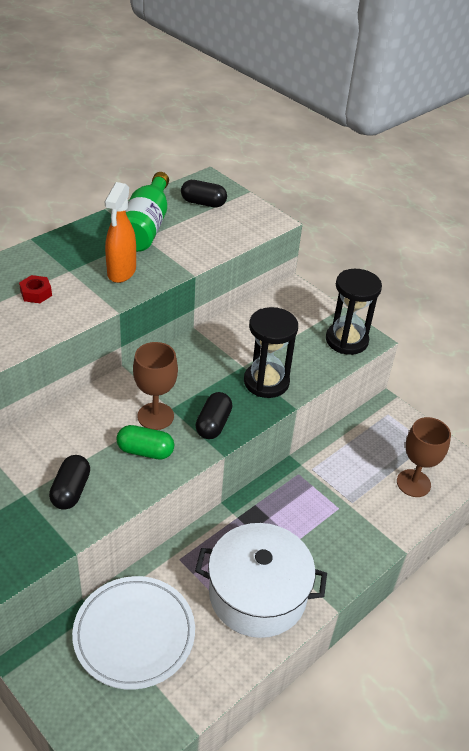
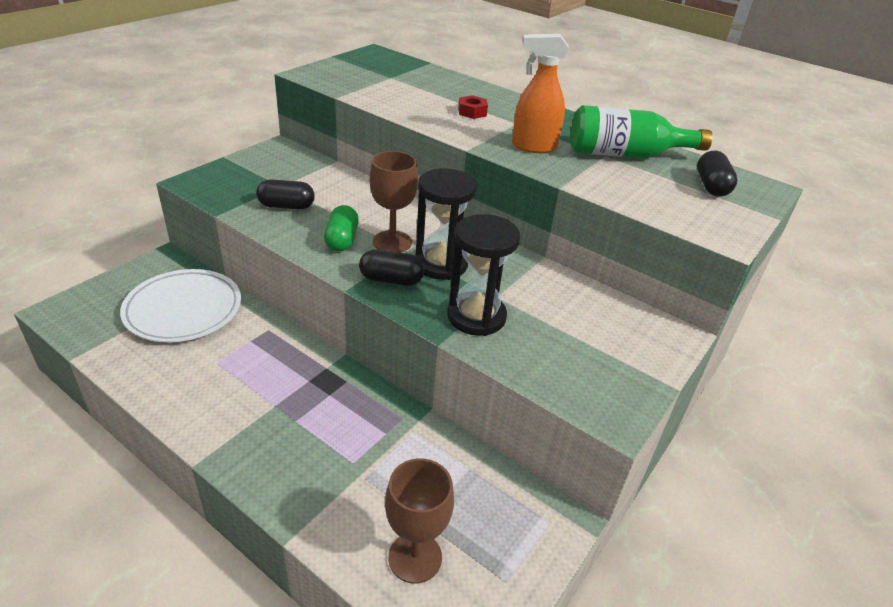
camera: 80 degrees right, 5 degrees down
(257, 594) = (222, 391): white pot -> none
(346, 340) = (600, 393): black hourglass -> black hourglass (441, 264)

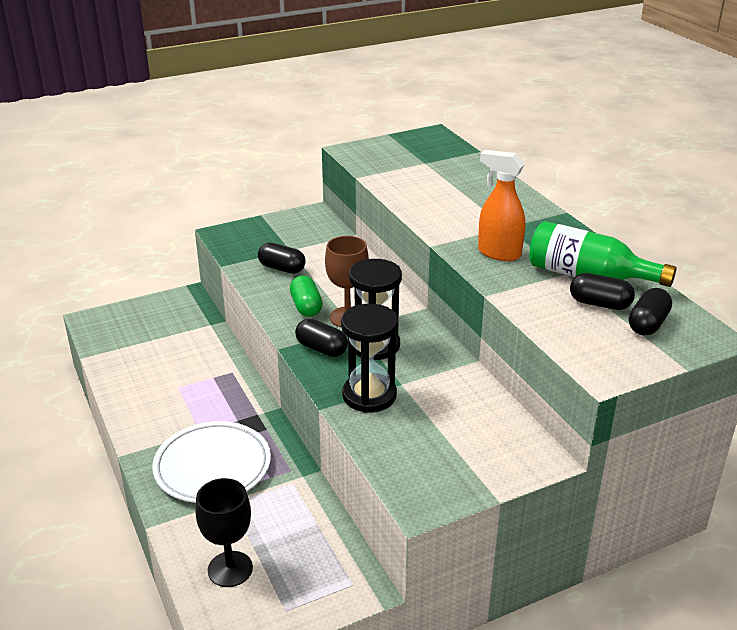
camera: 30 degrees right, 5 degrees down
(183, 310) = (178, 340): white plate -> white plate (212, 466)
(342, 240) = (306, 307): green capsule -> green capsule turned 45 degrees counterclockwise
(415, 557) = (230, 569): brown goblet -> black goblet
(472, 112) = (471, 209): red nut -> none
(658, 176) = (599, 304): none -> black capsule

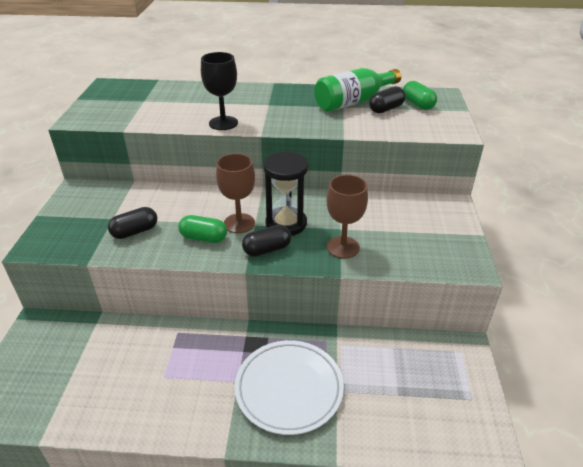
camera: 60 degrees left, 5 degrees up
(230, 569) = (415, 419): black goblet -> black goblet (223, 123)
(369, 395) = (343, 247): black hourglass -> brown goblet
(498, 253) = (298, 117): orange spray bottle -> none
(647, 324) = (417, 104): black capsule -> green capsule

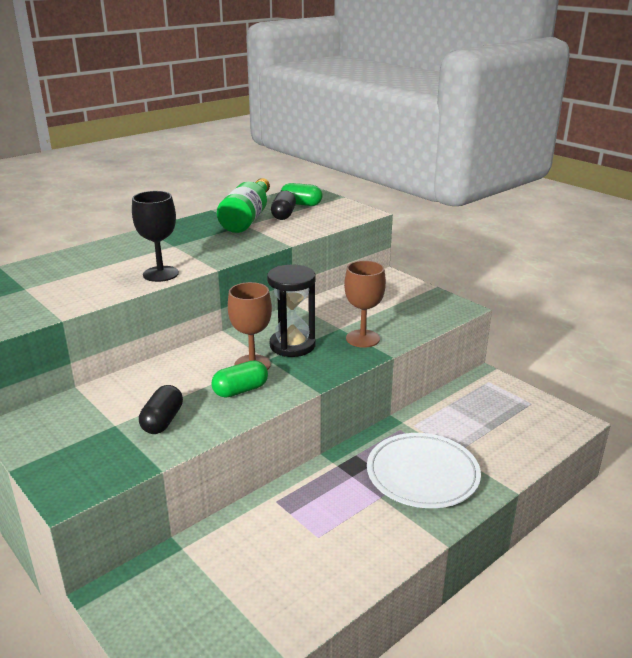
camera: 45 degrees left, 10 degrees down
(267, 249) = (310, 369): black capsule -> none

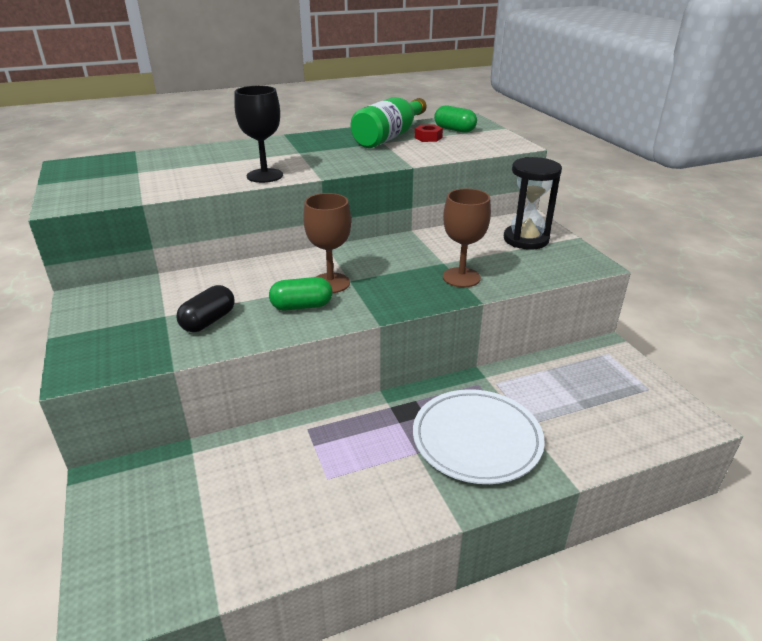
camera: 20 degrees right, 5 degrees up
(283, 215) = (428, 138): black capsule -> red nut
(292, 345) = (383, 271): black hourglass -> black hourglass (526, 239)

